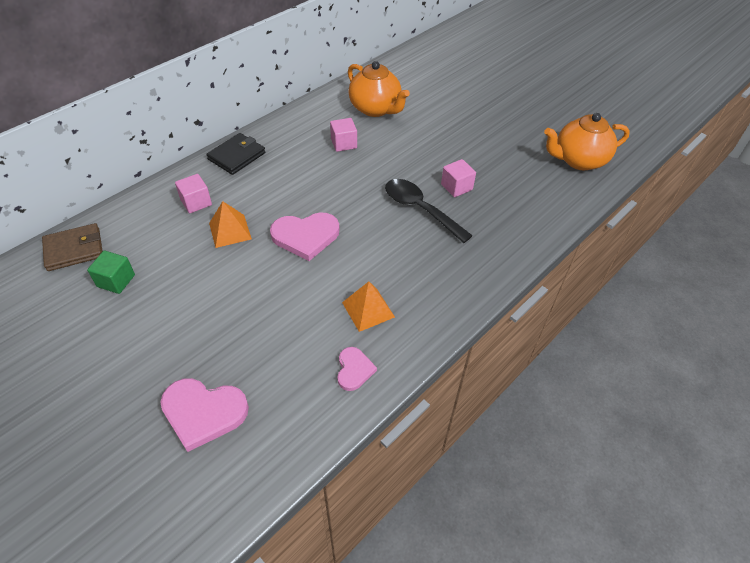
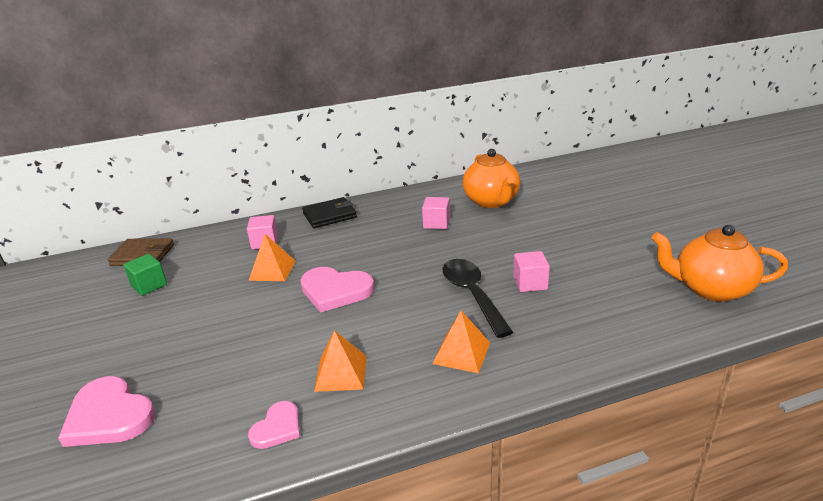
camera: 30 degrees right, 20 degrees down
(445, 264) = (461, 353): none -> orange pyramid

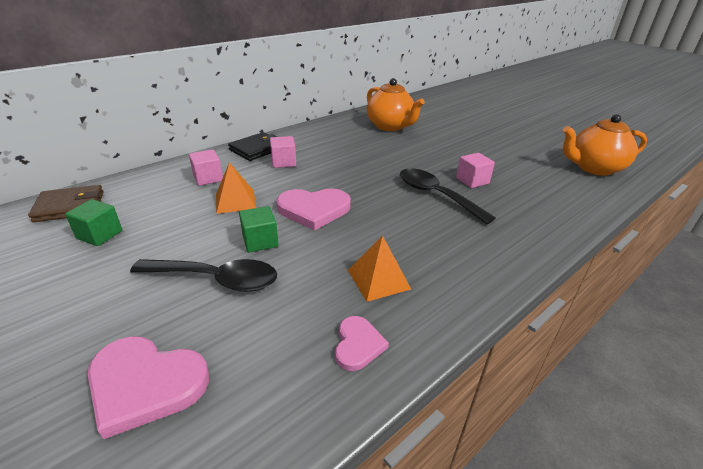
camera: 25 degrees left, 5 degrees up
(208, 343) = (216, 279): none -> black spoon
(266, 314) = (260, 241): none -> green cube
(436, 223) = (359, 146): pink cube -> pink cube (283, 162)
(461, 353) = (468, 241): orange pyramid -> none

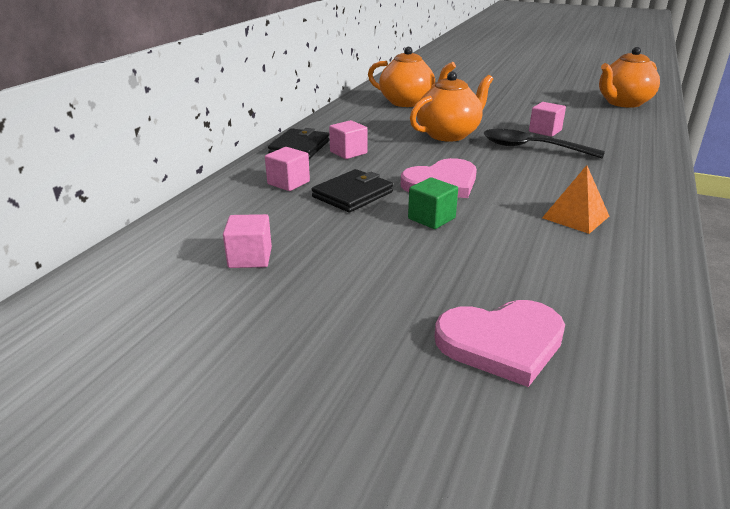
camera: 25 degrees left, 5 degrees down
(70, 206) = (163, 244): brown wallet -> none
(100, 235) = (250, 258): green cube -> pink cube
(216, 279) = (439, 256): black spoon -> none
(235, 201) = (352, 194): orange pyramid -> black wallet
(358, 344) = (625, 261): pink heart -> none
(382, 164) = (449, 134): none -> orange teapot

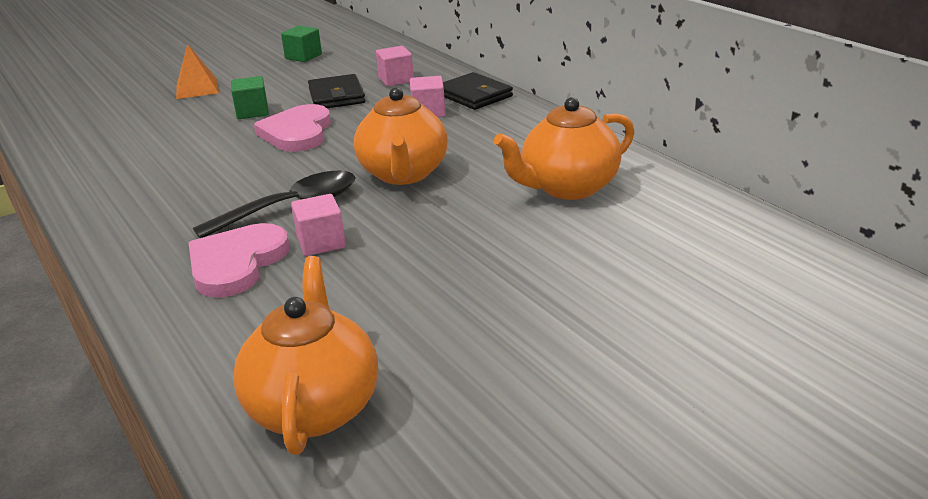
camera: 125 degrees right, 0 degrees up
(250, 258) = (303, 57): pink cube -> green cube
(501, 343) = (119, 94): pink heart -> pink heart (236, 263)
(575, 217) = (152, 163): orange pyramid -> orange pyramid (197, 89)

